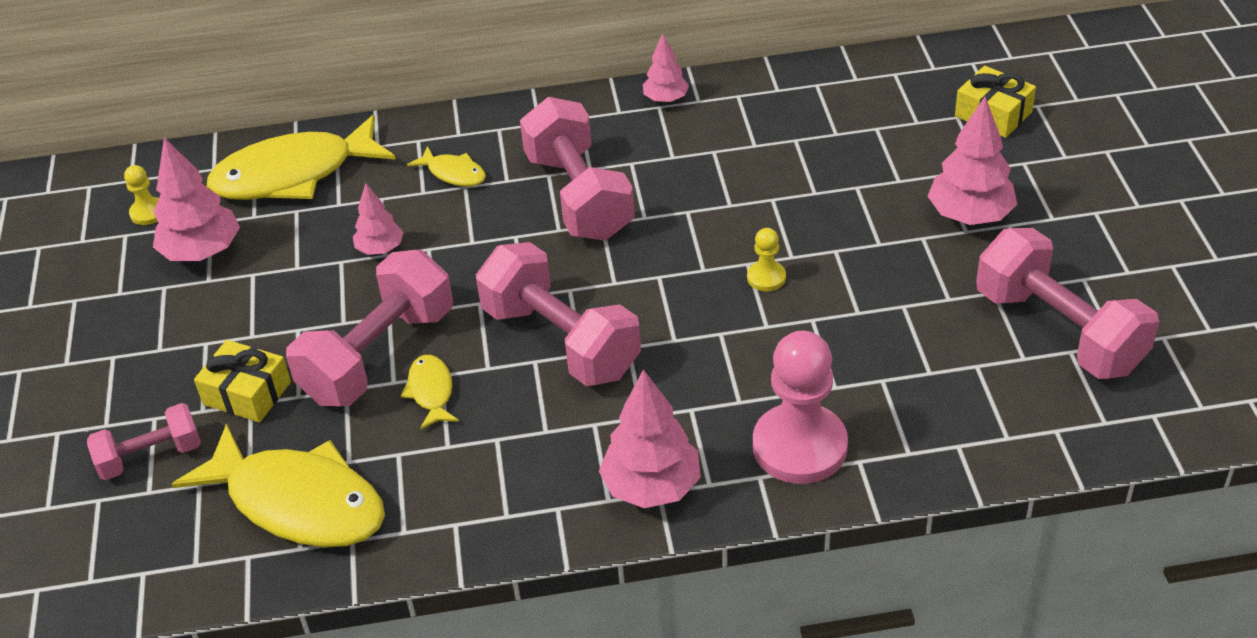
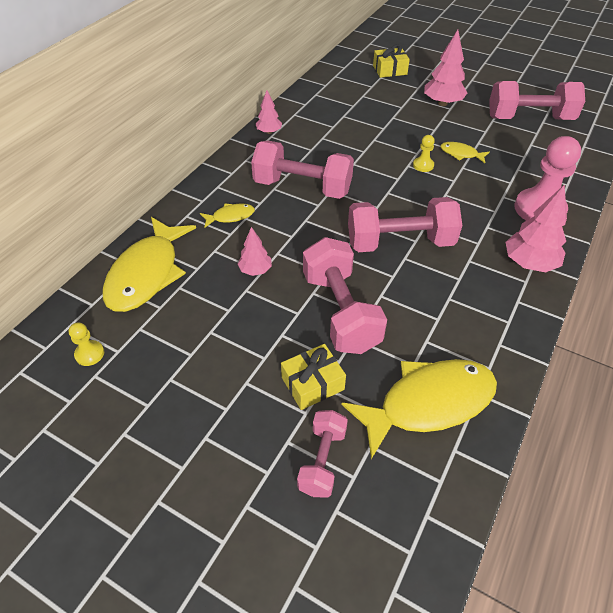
camera: 55 degrees left, 5 degrees up
(202, 252) = (161, 345): pink tree -> none
(431, 392) = (390, 305): yellow fish -> yellow fish (461, 154)

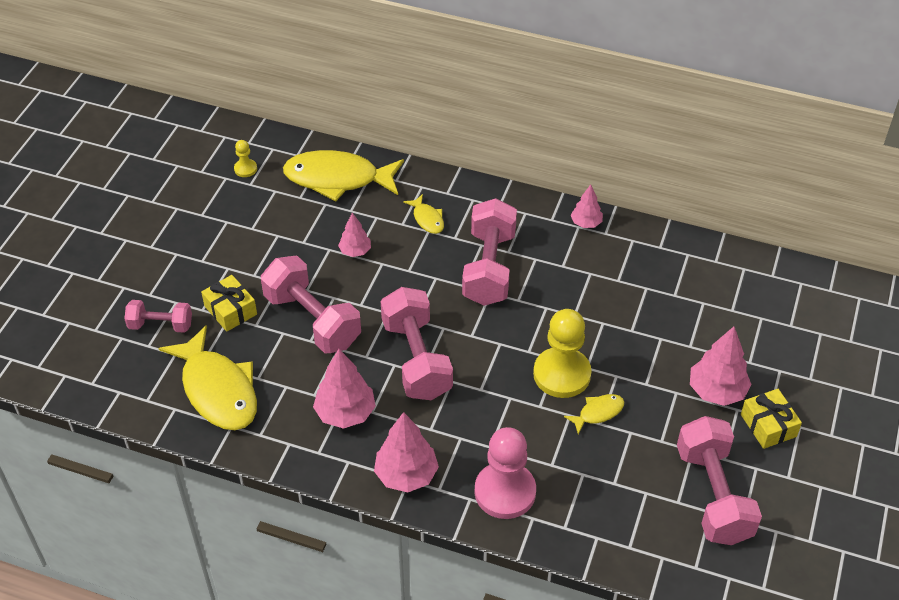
camera: 80 degrees right, 0 degrees up
(340, 312) = (312, 320): pink dumbbell -> pink dumbbell turned 75 degrees clockwise
(389, 70) = (786, 327): yellow gift -> yellow gift (768, 425)
(423, 165) = (562, 374): yellow pawn -> yellow pawn, size x2.20
(461, 154) = (598, 413): yellow fish -> yellow fish turned 45 degrees clockwise
(461, 297) = (345, 413): none -> pink tree

